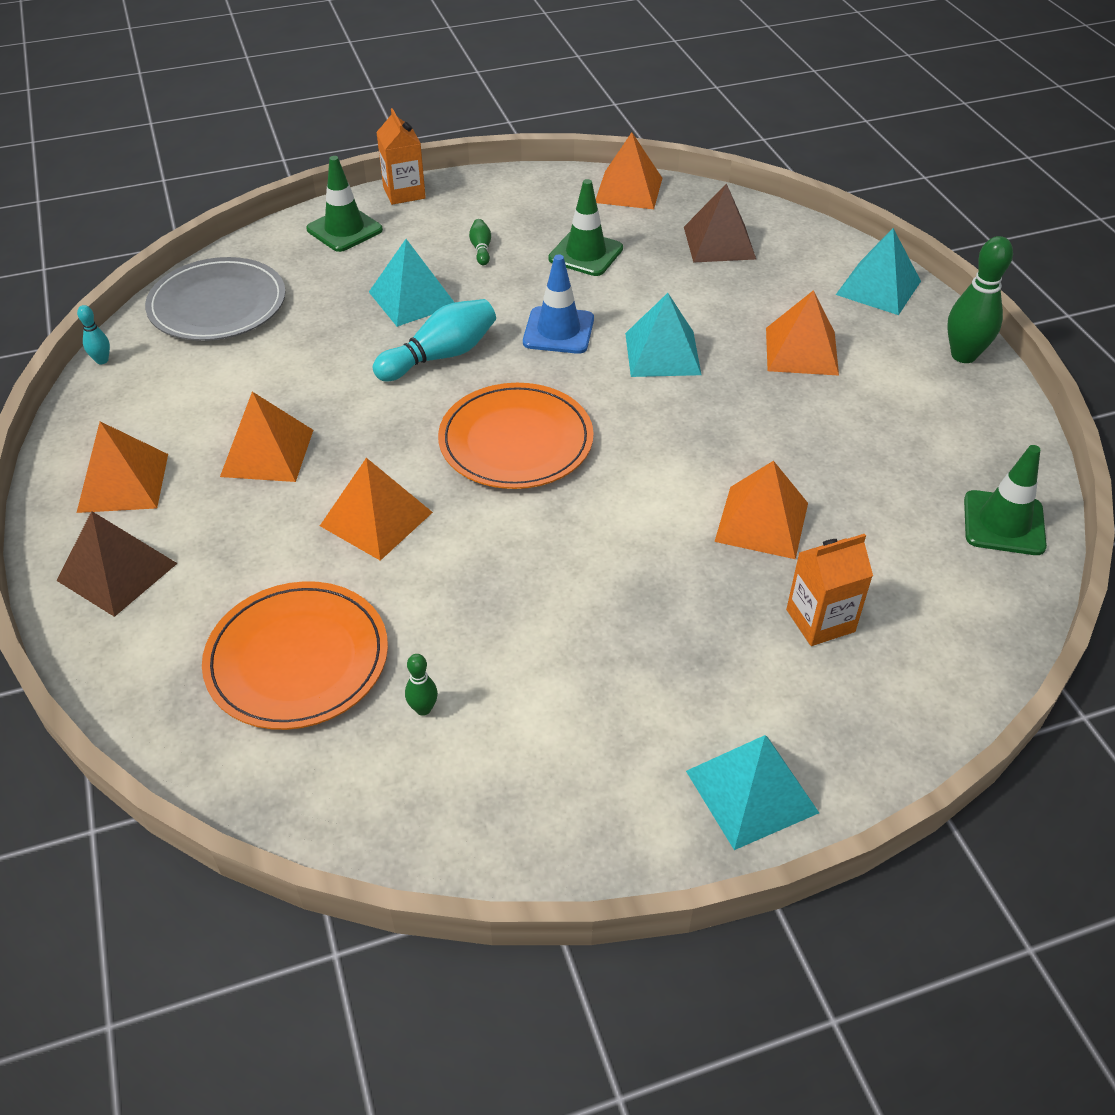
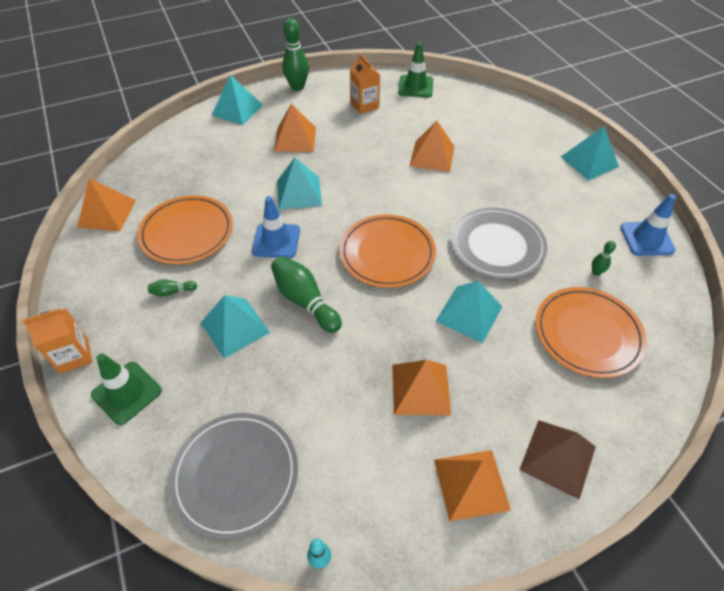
camera: 95 degrees left, 5 degrees up
(376, 519) = (469, 313): orange pyramid -> turquoise pyramid
(440, 356) = (305, 301): turquoise bowling pin -> green bowling pin
(495, 826) = (646, 239): none -> blue traffic cone
(512, 577) = (497, 245): none -> grey plate
(585, 254) = (187, 232): green traffic cone -> orange plate
(719, 242) = (183, 169): brown pyramid -> none
(820, 620) = (490, 140): orange carton -> orange carton (364, 105)

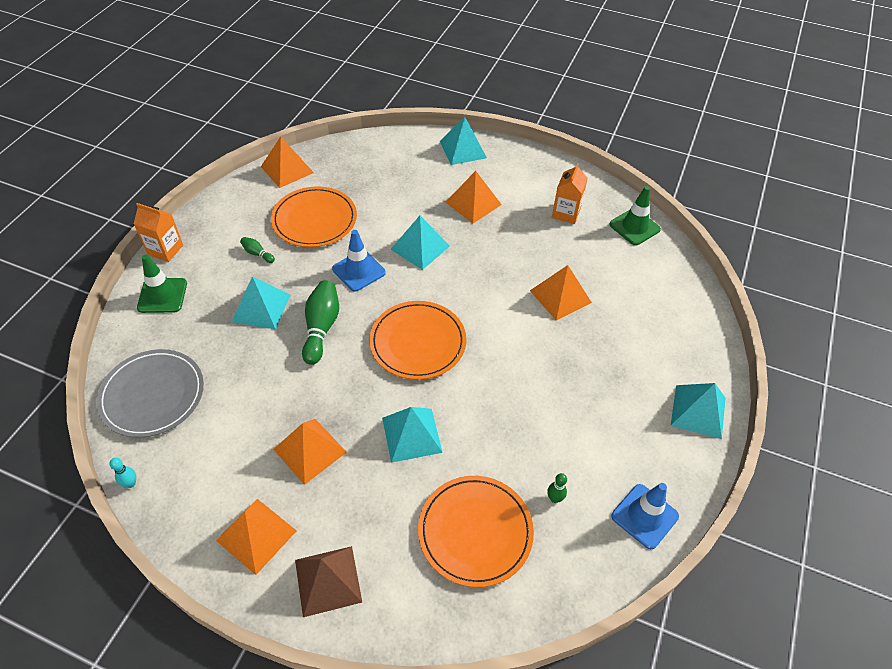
camera: 45 degrees right, 0 degrees up
(297, 87) = (533, 160): green bowling pin -> none
(497, 245) = (506, 407): grey plate -> none

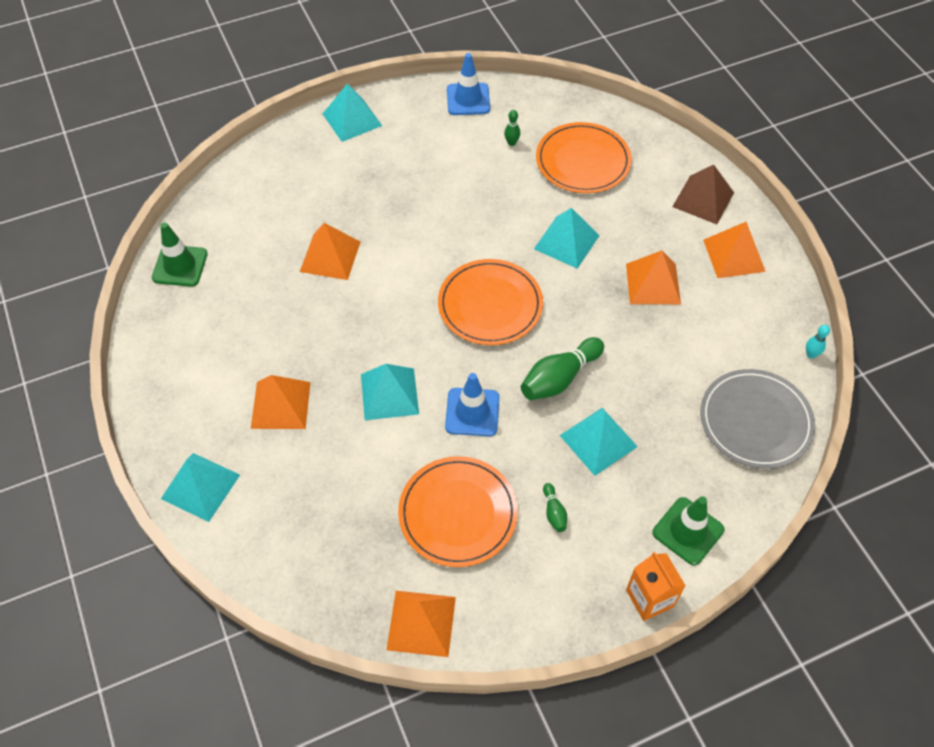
camera: 135 degrees left, 5 degrees up
(566, 213) = (214, 325): orange carton -> none

